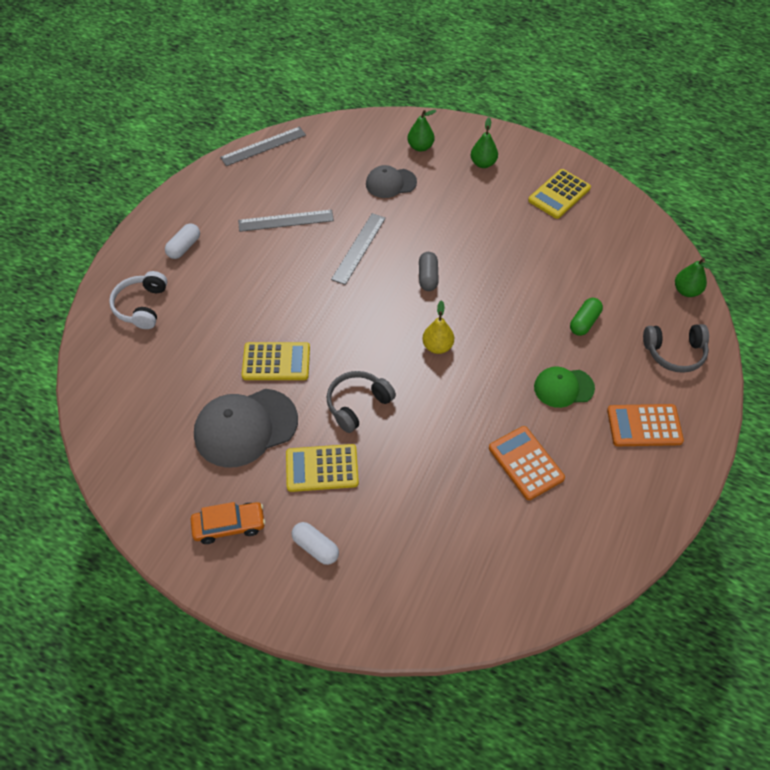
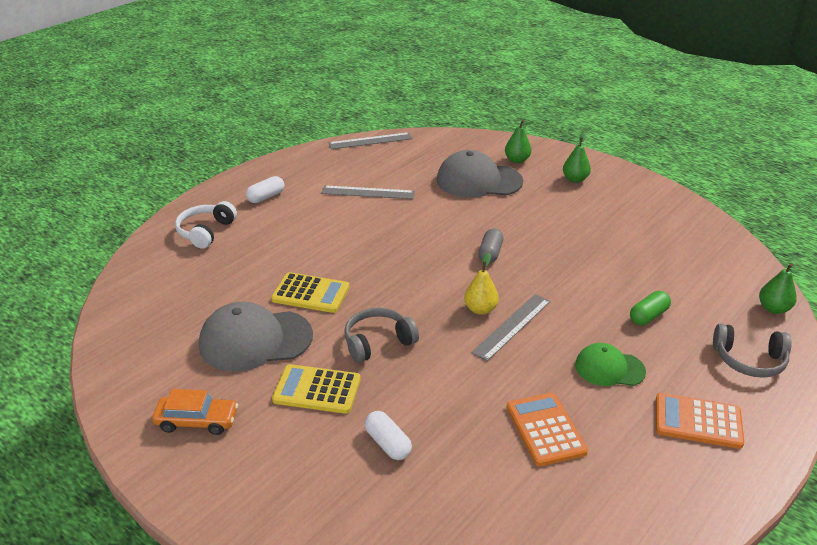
camera: 15 degrees right, 20 degrees down
(315, 547) = (278, 460): white capsule -> white capsule (388, 444)
(359, 248) = (429, 222): grey ruler -> grey ruler (512, 326)
(390, 183) = (478, 181): grey cap -> grey cap, size x1.70
(559, 194) = (647, 212): yellow calculator -> none

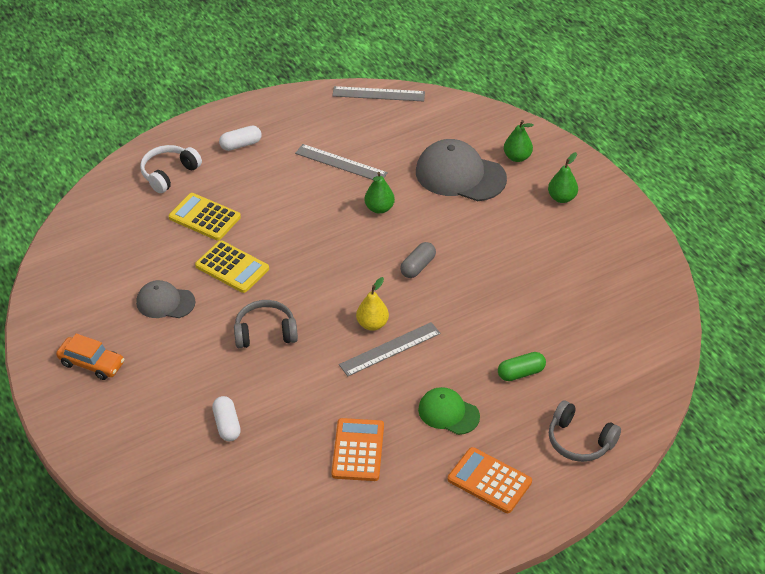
camera: 20 degrees right, 10 degrees up
(255, 340) = (165, 302): grey cap -> grey cap, size x0.59
(317, 390) = (194, 363): yellow calculator -> yellow calculator (204, 217)
(773, 308) = (646, 398): green pear -> green pear (379, 208)

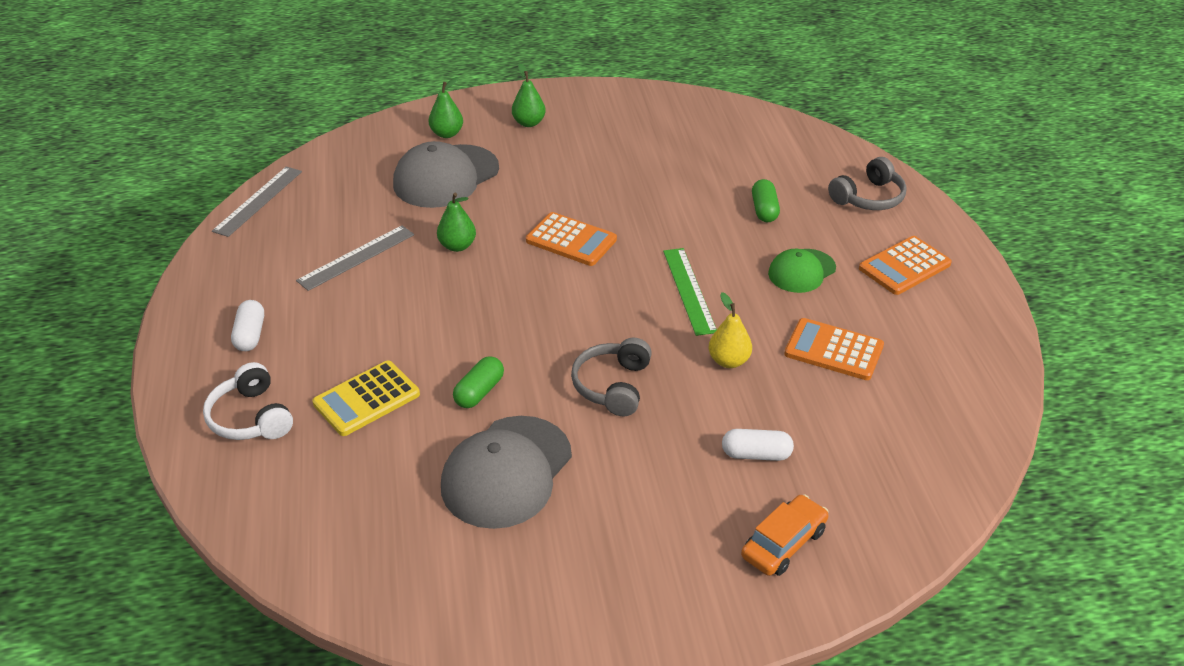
camera: 70 degrees left, 5 degrees down
(91, 363) = (585, 577): orange car -> orange car (783, 543)
(165, 302) = (506, 472): grey cap -> grey cap, size x1.70
(232, 267) = (479, 392): yellow calculator -> green capsule
(372, 324) = (643, 295): yellow pear -> yellow pear (728, 361)
(390, 349) = (689, 290): grey ruler -> green ruler
(418, 266) = (571, 240): grey capsule -> orange calculator

